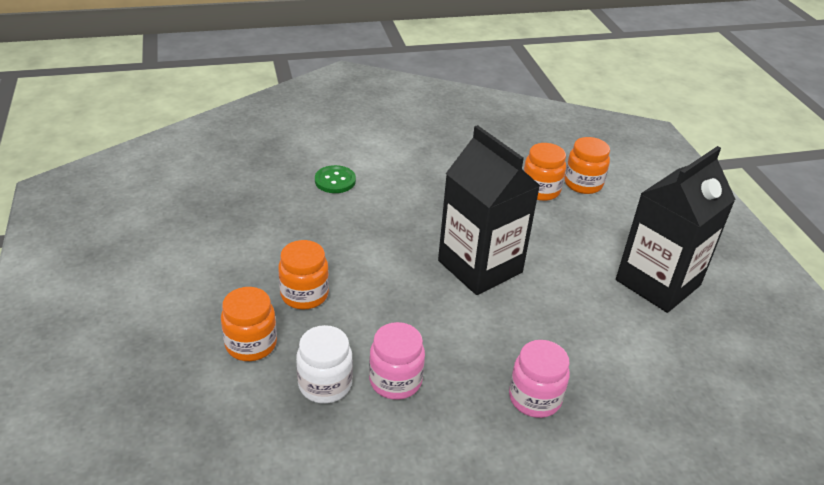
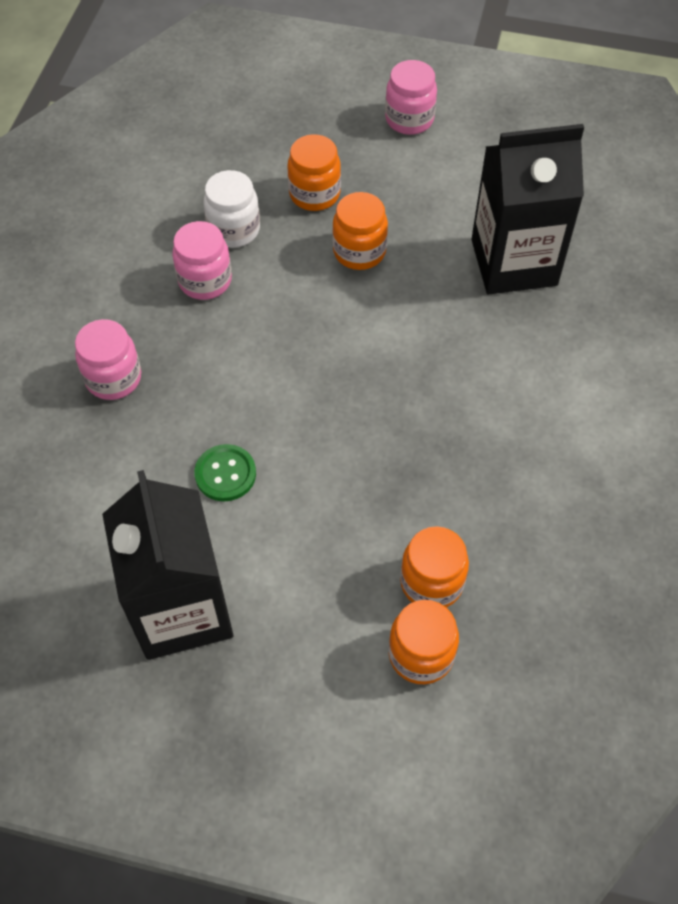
camera: 120 degrees right, 20 degrees up
(122, 311) = (409, 119): none -> pink jar
(335, 181) = (555, 346): green button -> green button (225, 474)
(480, 266) = (317, 426): black carton -> black carton (514, 262)

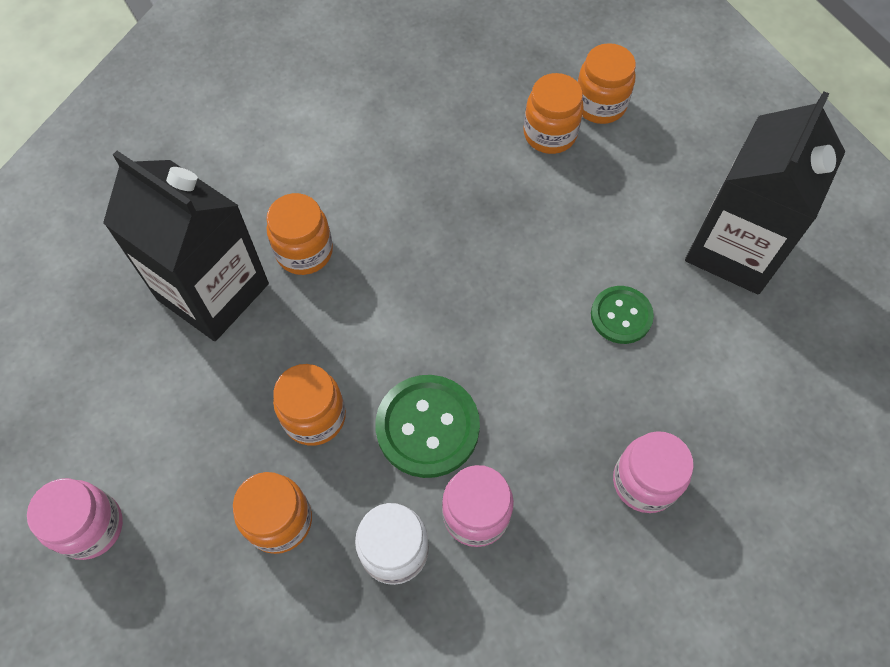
camera: 135 degrees left, 5 degrees up
(284, 300) = (427, 427): none -> green button
(493, 332) = (304, 252): none -> orange jar

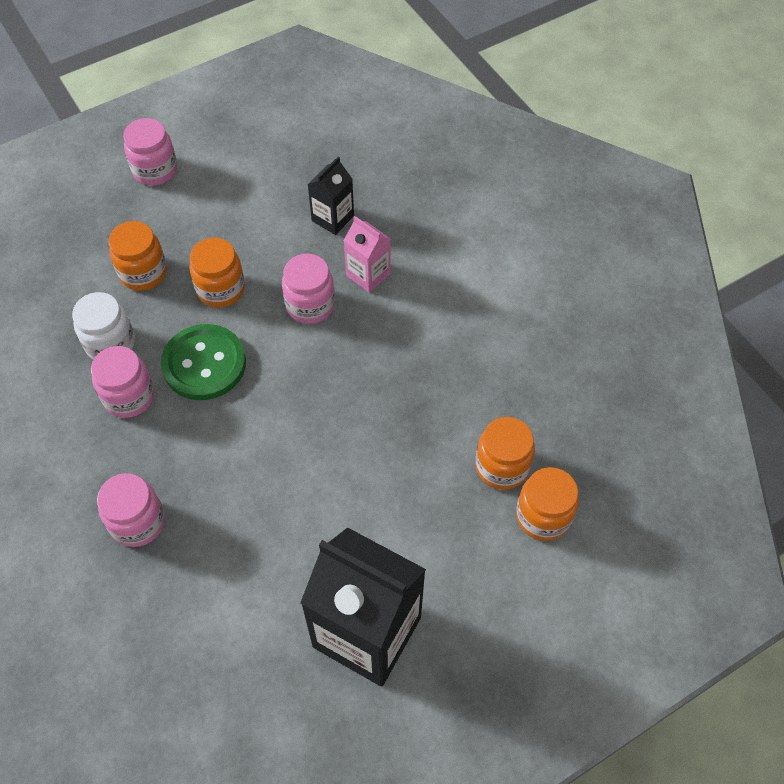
camera: 90 degrees right, 5 degrees down
(213, 291) = (332, 218): black carton -> black carton, size x0.48
(304, 252) = (368, 275): orange jar -> pink carton
(345, 312) = (310, 305): none -> pink jar
(621, 316) = (296, 517): green button -> none

